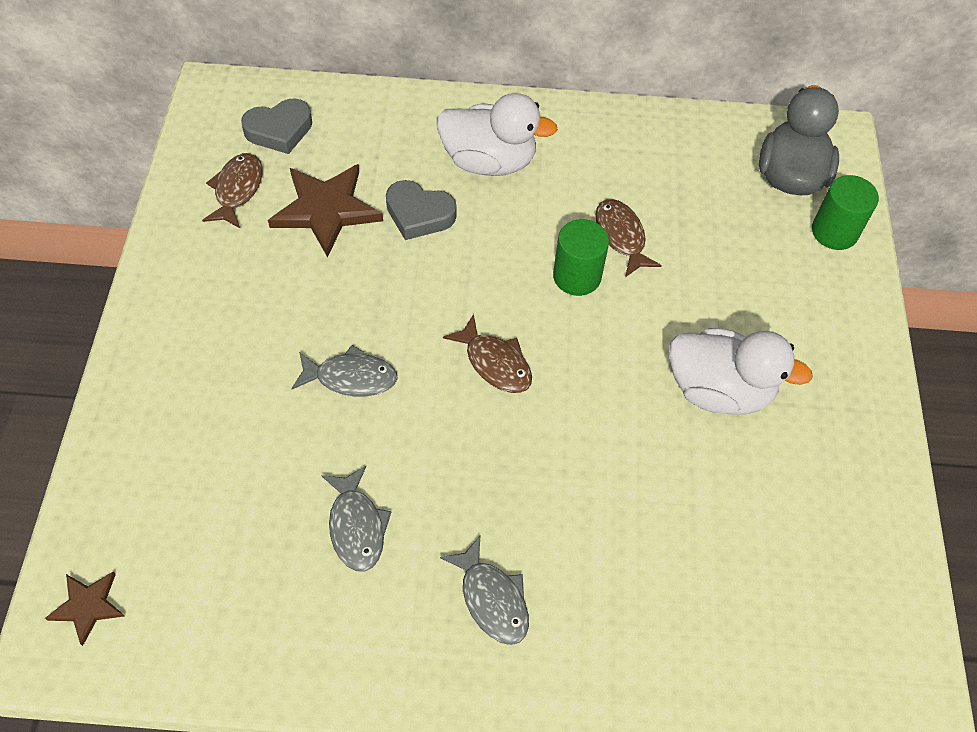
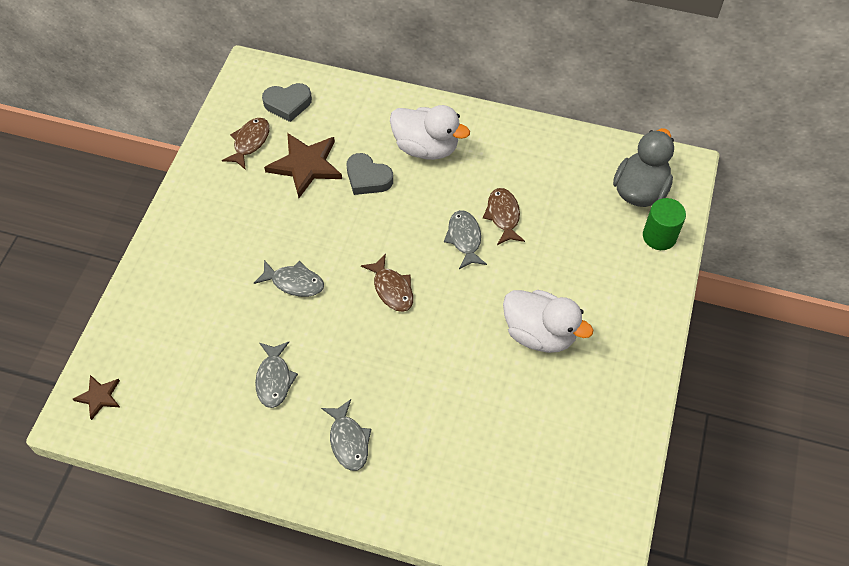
camera: 15 degrees right, 0 degrees up
(577, 276) = (464, 239): green cylinder -> grey fish

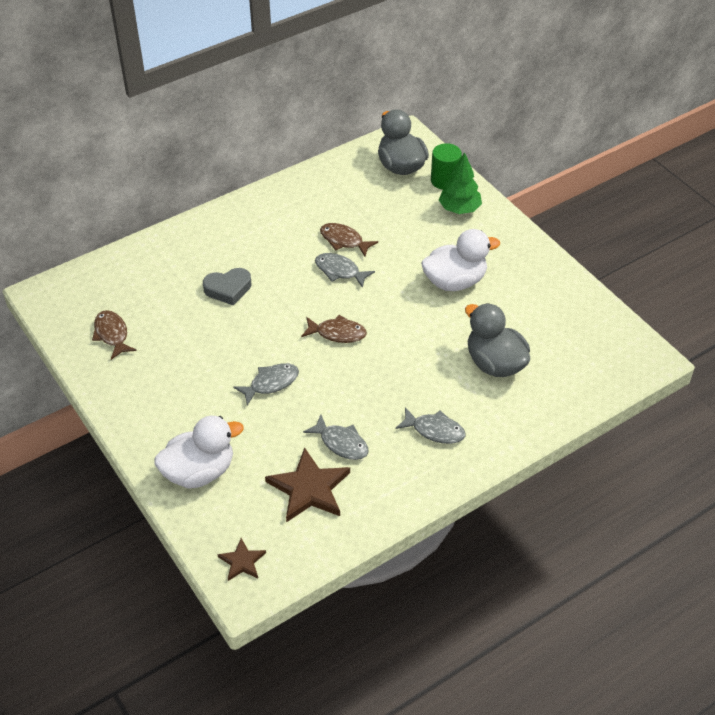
camera: 50 degrees left, 10 degrees down
(288, 104) = (104, 292): grey heart -> none
(305, 165) = (174, 315): brown star -> brown star (309, 488)
(426, 147) = (240, 243): white duck -> white duck (199, 472)
(470, 435) = (495, 363): none -> grey duck
(635, 273) = (459, 209): none -> green tree

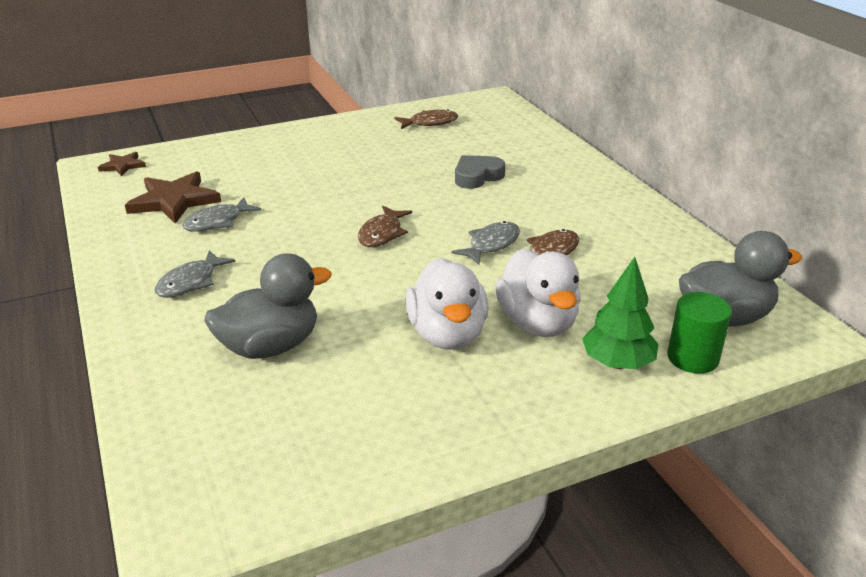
camera: 100 degrees right, 15 degrees down
(199, 472) = (237, 153): white duck -> white duck (537, 323)
(228, 289) = (477, 176): grey heart -> grey heart turned 60 degrees clockwise
(271, 383) = (325, 191): grey fish -> none

